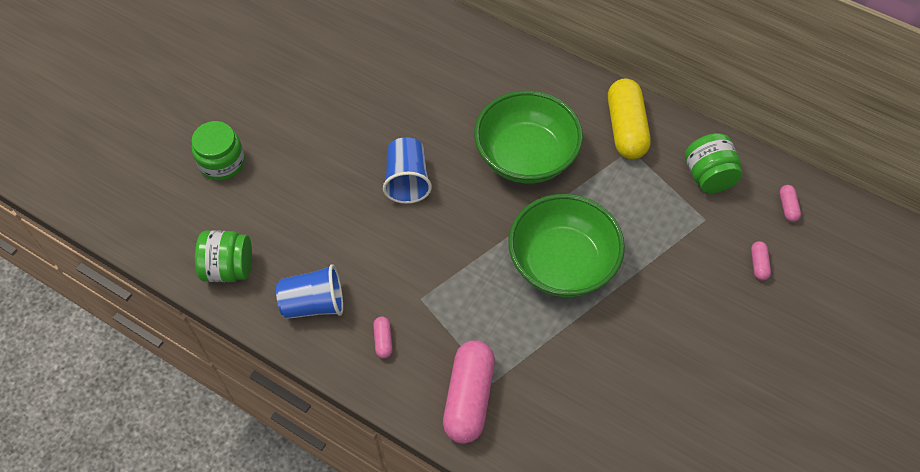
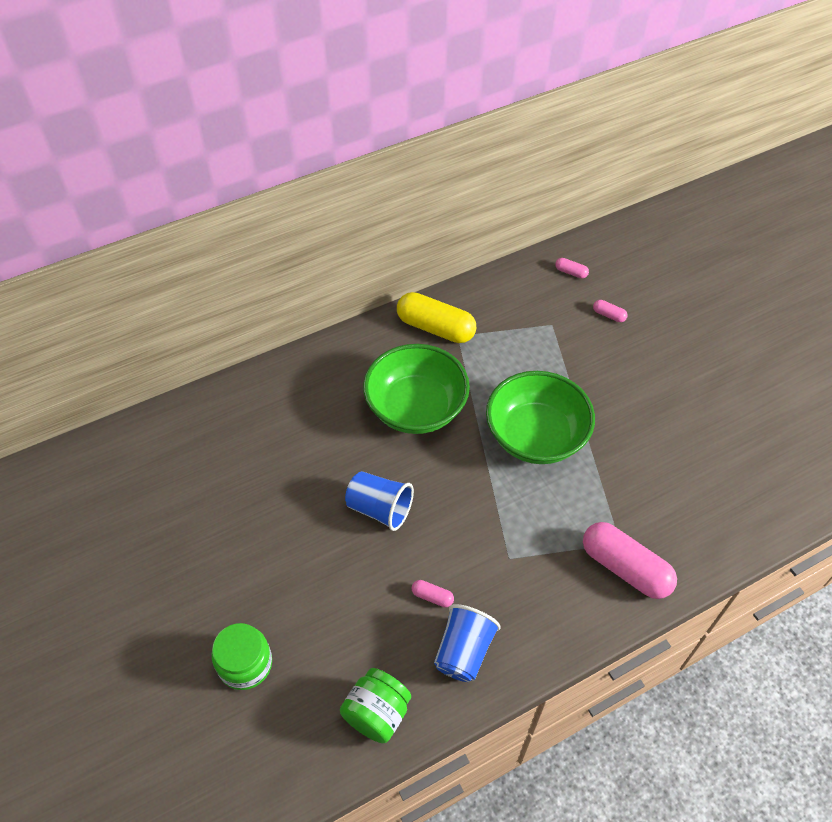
camera: 60 degrees left, 5 degrees down
(383, 340) = (534, 609): pink capsule -> pink capsule (432, 597)
(708, 176) = (514, 302): green jar -> none

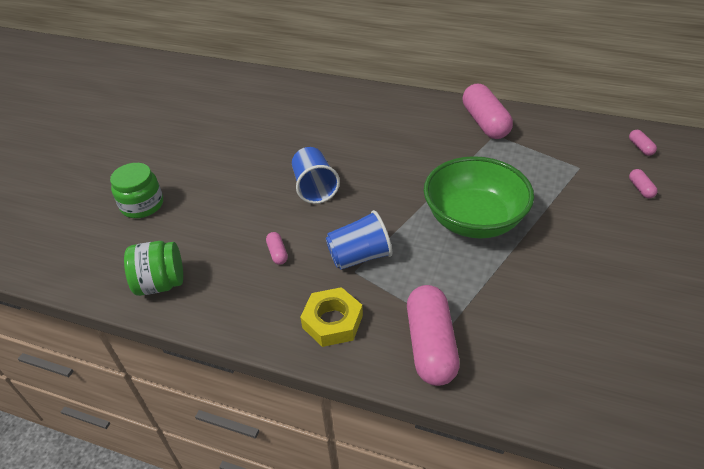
camera: 50 degrees right, 10 degrees down
(416, 408) = (411, 154): green bowl -> none
(435, 328) = (485, 123): yellow capsule -> pink capsule
(464, 651) = (252, 296): blue cup -> blue cup (359, 256)
(545, 613) = (332, 321): none -> yellow nut

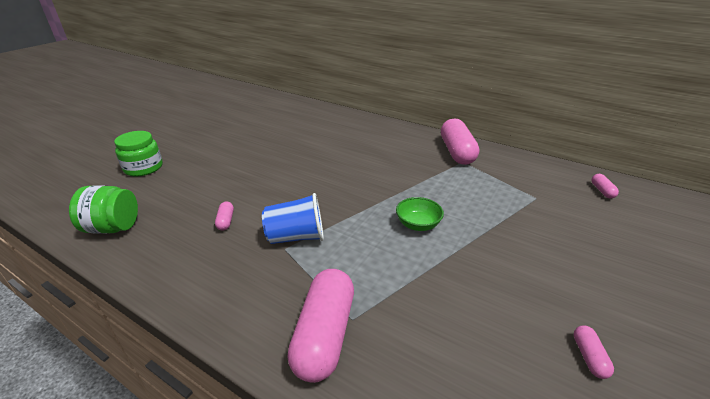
camera: 10 degrees right, 10 degrees down
(314, 188) = (287, 177): blue cup -> none
(332, 321) = (239, 290): yellow nut -> none
(474, 220) = (418, 224): green bowl -> green bowl, size x0.45
(640, 189) = (596, 225): pink capsule -> pink capsule (589, 357)

